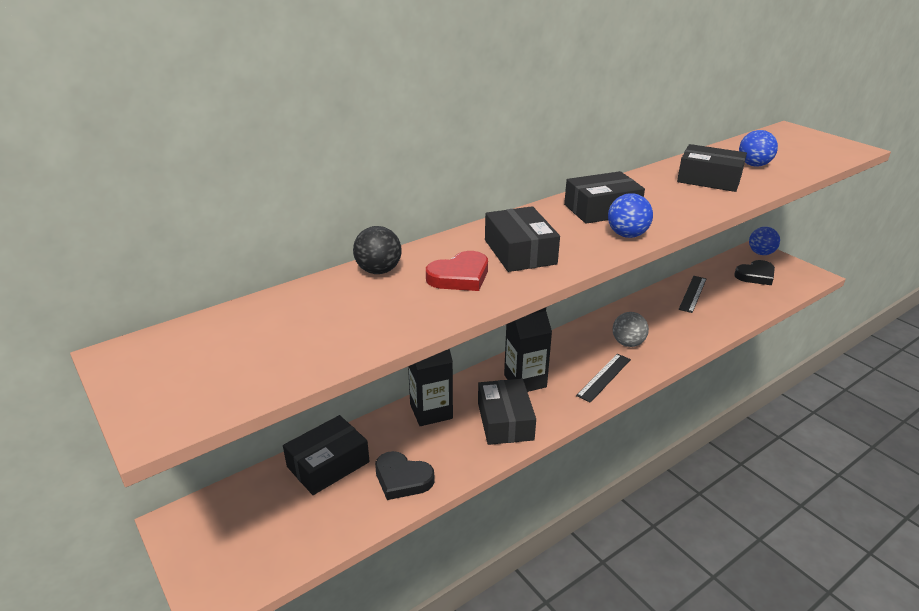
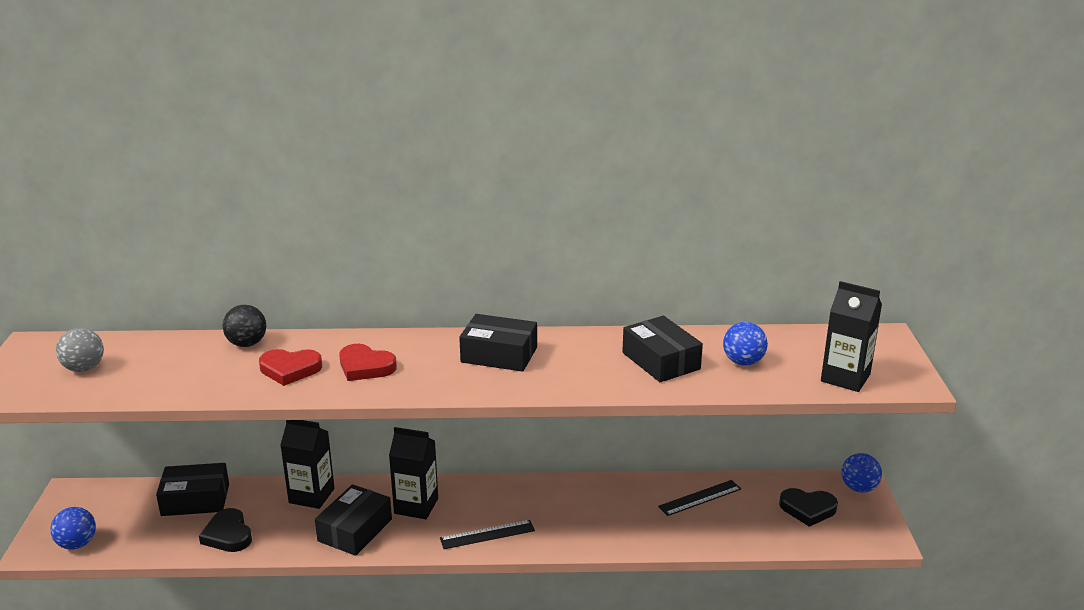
camera: 35 degrees right, 5 degrees down
(520, 252) = (365, 367): black box -> red heart
(627, 235) = (475, 385): blue ball -> blue ball (77, 544)
(628, 343) = (555, 515): grey ball -> grey ball (84, 368)
(820, 156) = (845, 378): none -> black carton

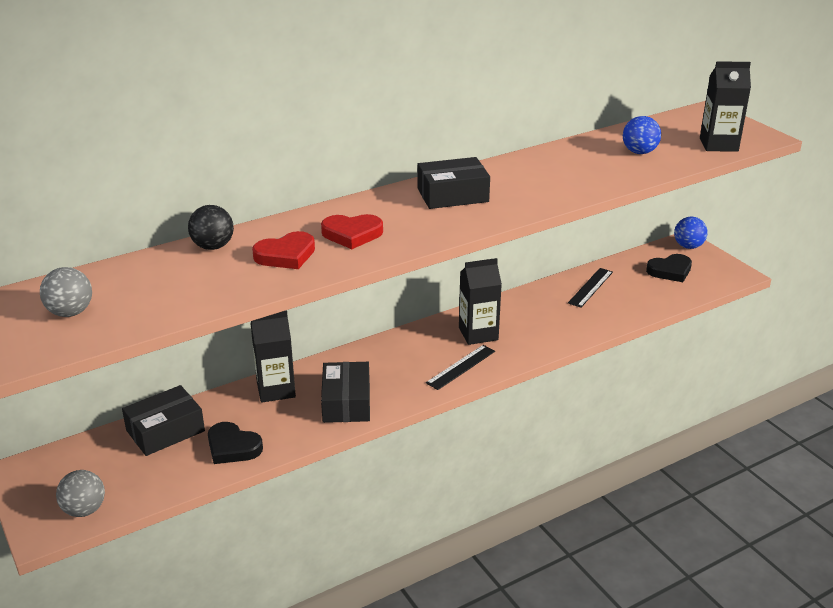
camera: 30 degrees left, 5 degrees up
(77, 544) = (84, 510): blue ball -> grey ball
(416, 506) = (378, 366): black carton -> black carton (478, 334)
(661, 361) = (581, 166): black box -> none

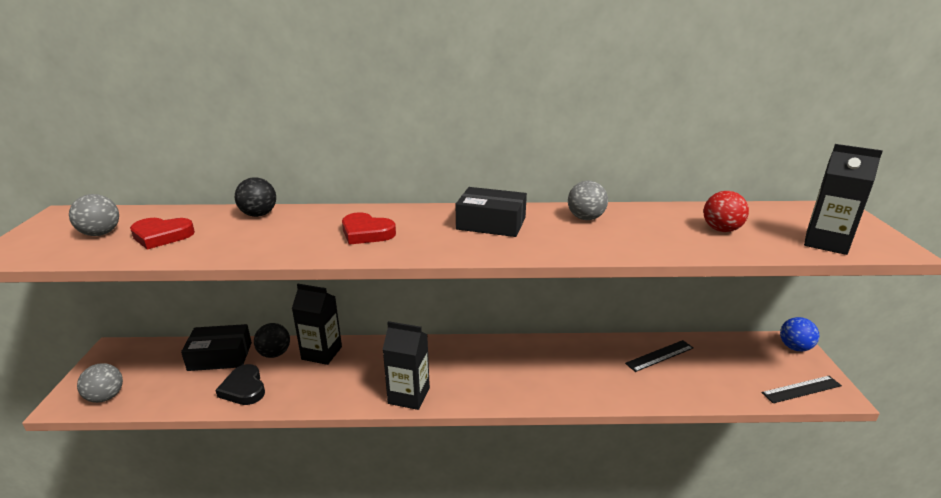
camera: 30 degrees right, 5 degrees down
(224, 407) = (274, 353): none -> black ball
(286, 255) = (295, 235): red heart -> red heart (161, 236)
(346, 402) = (358, 384): black box -> none
(461, 367) = (477, 389): black ruler -> black ruler (801, 389)
(478, 334) = (519, 363): black carton -> black carton (409, 395)
(526, 169) = (585, 218): none -> grey ball
(639, 152) = (721, 230): blue ball -> red ball
(670, 271) = (757, 366): black heart -> none

